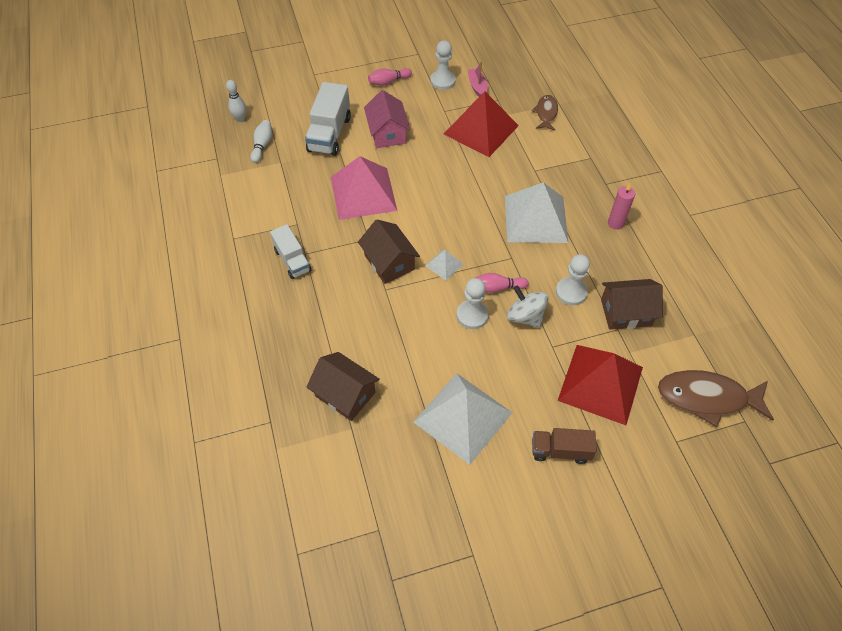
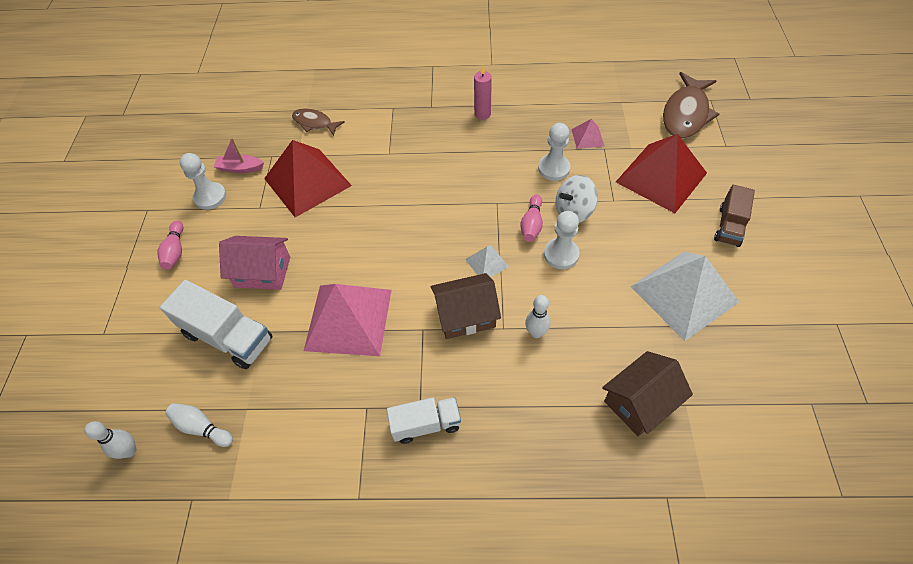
camera: 70 degrees left, 0 degrees up
(387, 312) = (536, 333): none -> white bowling pin
(535, 218) = (453, 170): white pyramid -> none
(626, 312) = (587, 137): brown house -> pink pyramid

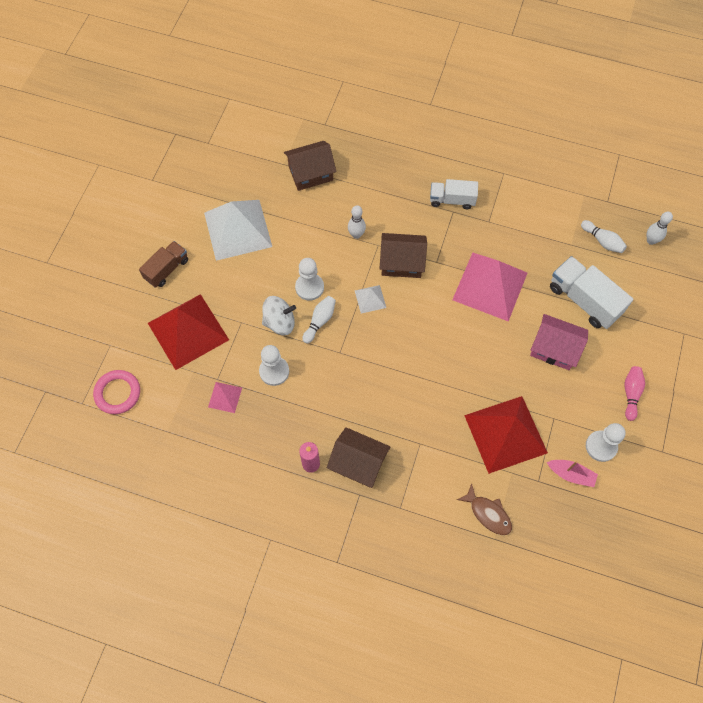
camera: 165 degrees left, 10 degrees up
(440, 125) = (358, 463): none -> brown house
(531, 224) = (320, 321): pink bowling pin -> white bowling pin
(686, 114) = (118, 393): brown fish -> pink ring

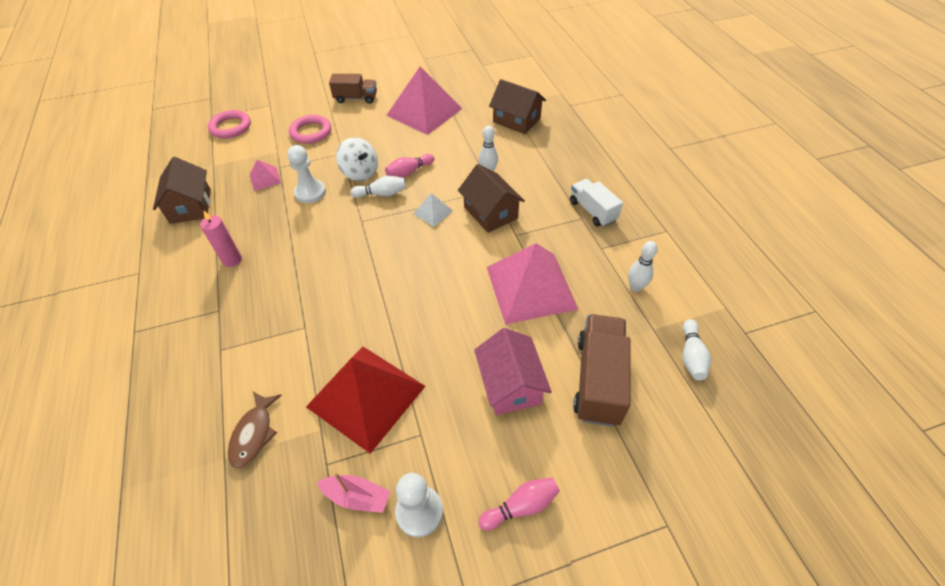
camera: 55 degrees right, 15 degrees down
(188, 331) = (311, 132): red pyramid -> pink ring
(238, 229) = (424, 111): white pyramid -> pink pyramid
(309, 287) = (409, 172): white pawn -> pink bowling pin
(358, 463) = (253, 291): brown house -> brown house (191, 206)
(571, 474) = (357, 497): pink boat -> pink boat turned 60 degrees counterclockwise
(584, 300) = (598, 380): white truck -> brown truck
(651, 240) = (750, 406): white bowling pin -> white bowling pin (635, 287)

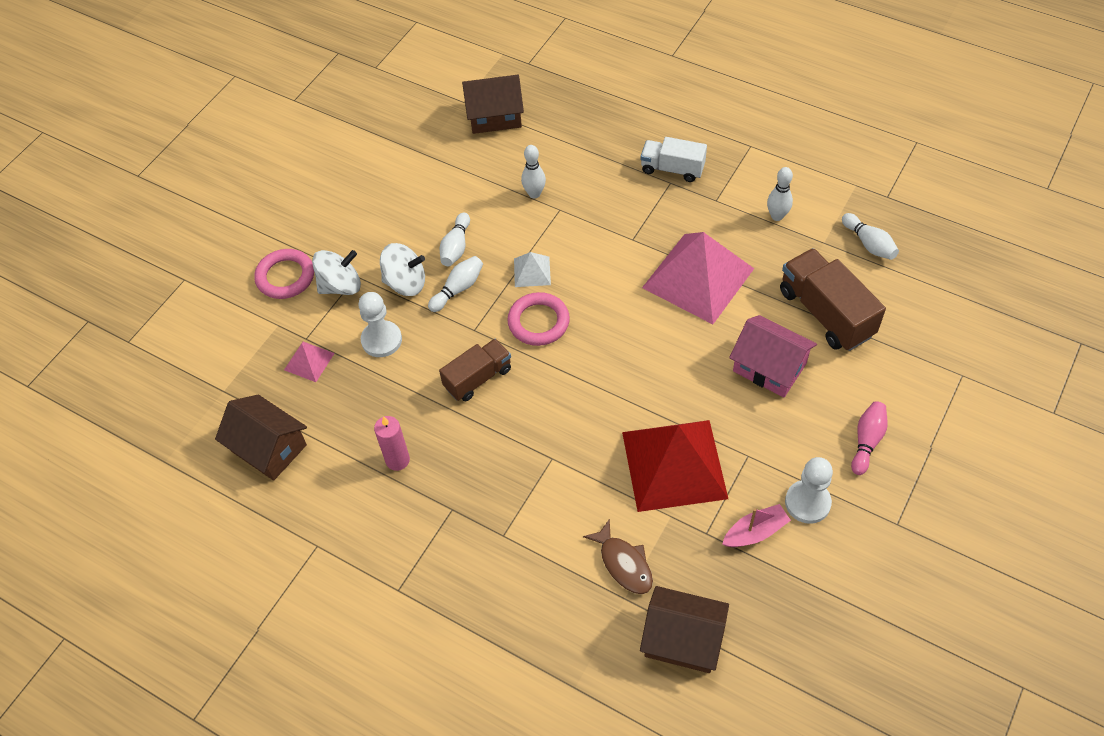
camera: 40 degrees left, 5 degrees up
(231, 127) = (176, 336): pink ring -> pink ring (538, 322)
(328, 153) = (340, 286): none -> white spinning top
(356, 98) = (281, 202): brown truck -> brown truck (478, 378)
(409, 172) = (456, 247): pink bowling pin -> white bowling pin
(424, 111) = (383, 168): pink pyramid -> none
(490, 212) = (585, 234): brown house -> brown house (682, 639)

